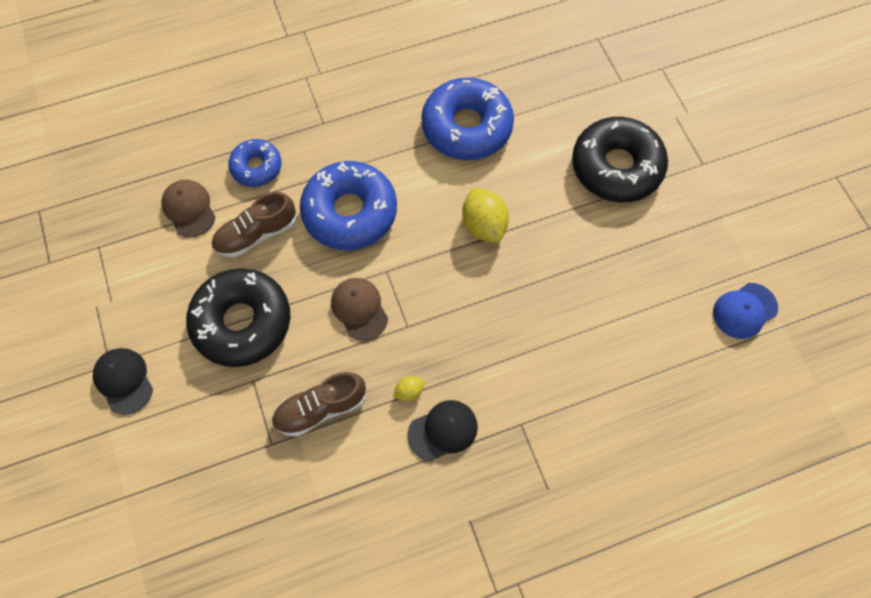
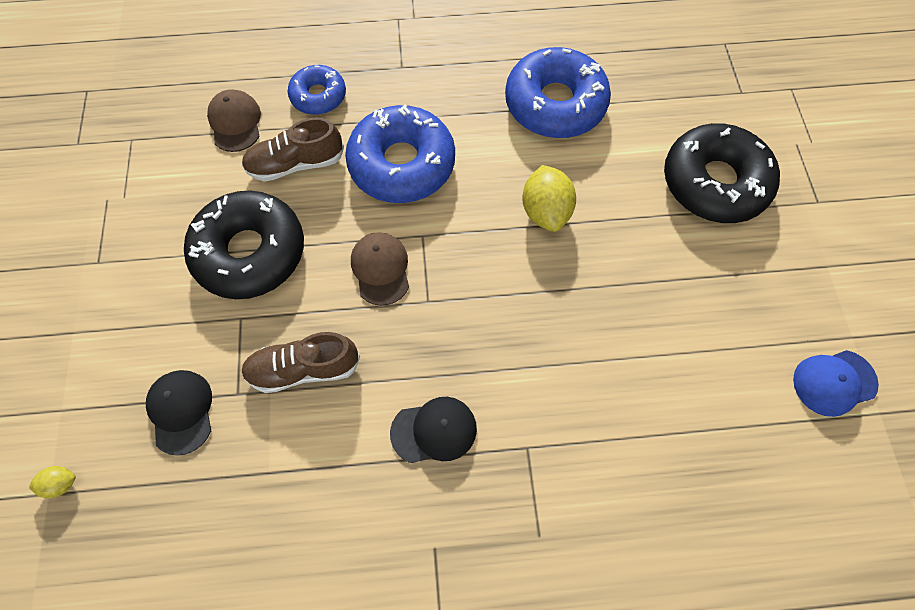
camera: 15 degrees right, 0 degrees up
(124, 381) = (106, 283): black cap -> black cap (181, 411)
(409, 391) = (408, 375): yellow lemon -> yellow lemon (61, 483)

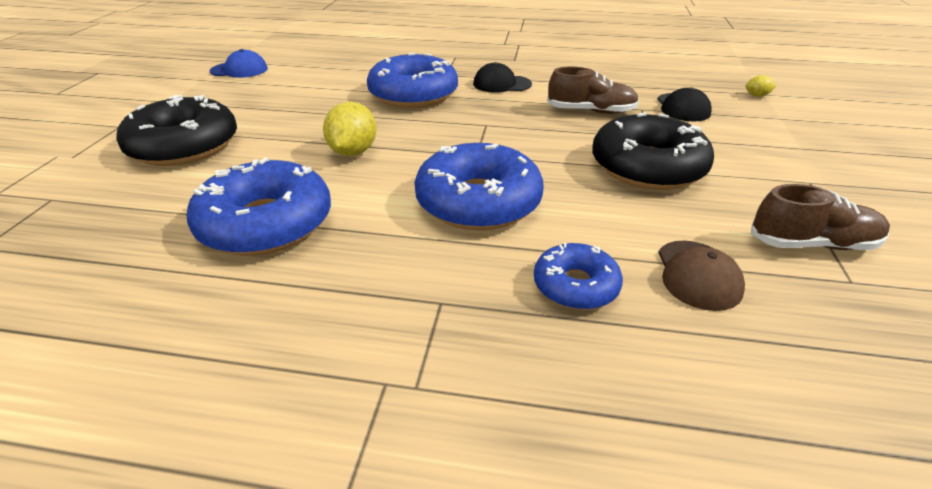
camera: 165 degrees left, 30 degrees down
(296, 164) = (605, 220): brown shoe -> brown shoe (812, 244)
(380, 269) = (521, 143): brown cap -> none
(544, 362) = (413, 94): none -> blue donut

